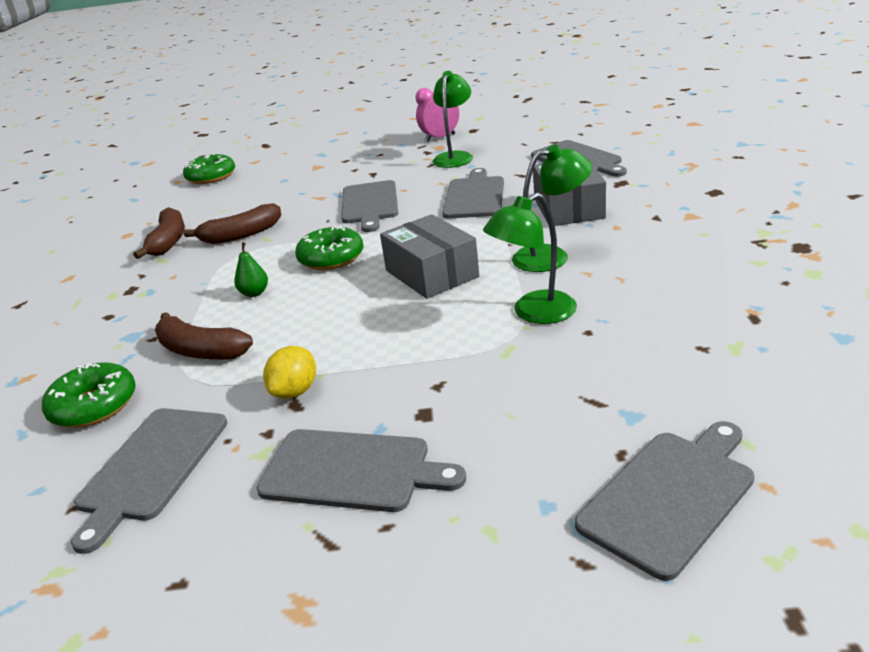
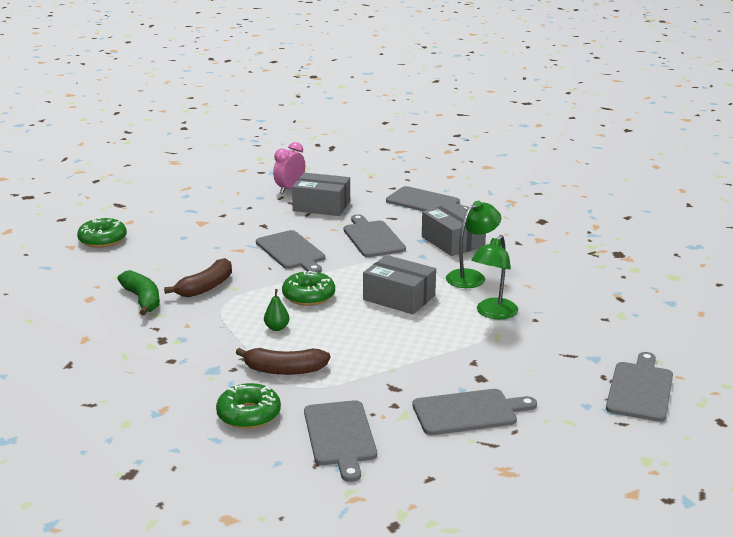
camera: 30 degrees left, 5 degrees down
(168, 242) = (142, 300): brown banana -> green banana
(295, 391) = (385, 381): yellow lemon -> none
(455, 157) = (321, 206): green lamp -> grey box

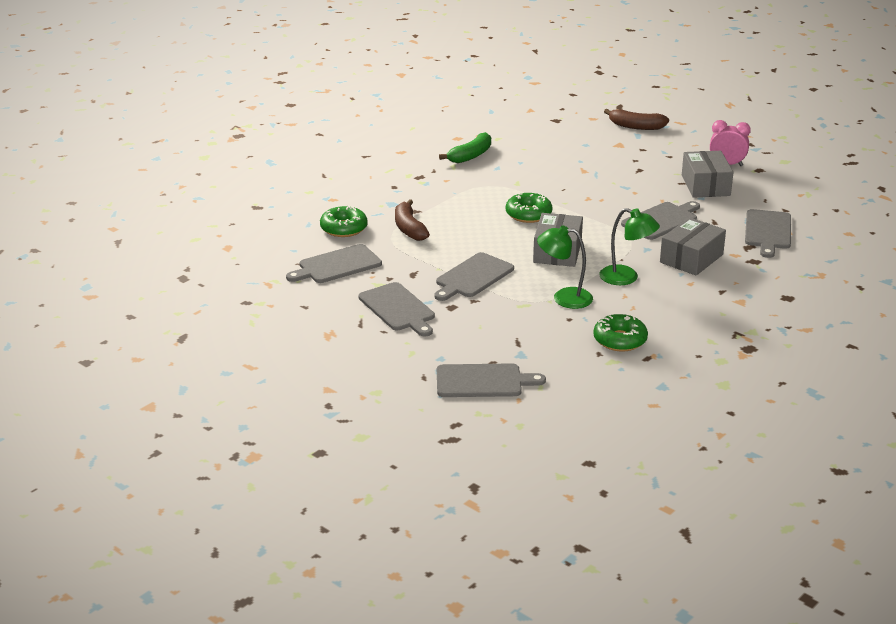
camera: 70 degrees right, 5 degrees up
(102, 240) = (552, 117): green donut -> green donut (620, 340)
(206, 287) = (509, 173): brown banana -> brown banana (636, 126)
(277, 328) = (467, 213): green pear -> none
(292, 251) = (600, 192): grey cutting board -> grey cutting board (473, 277)

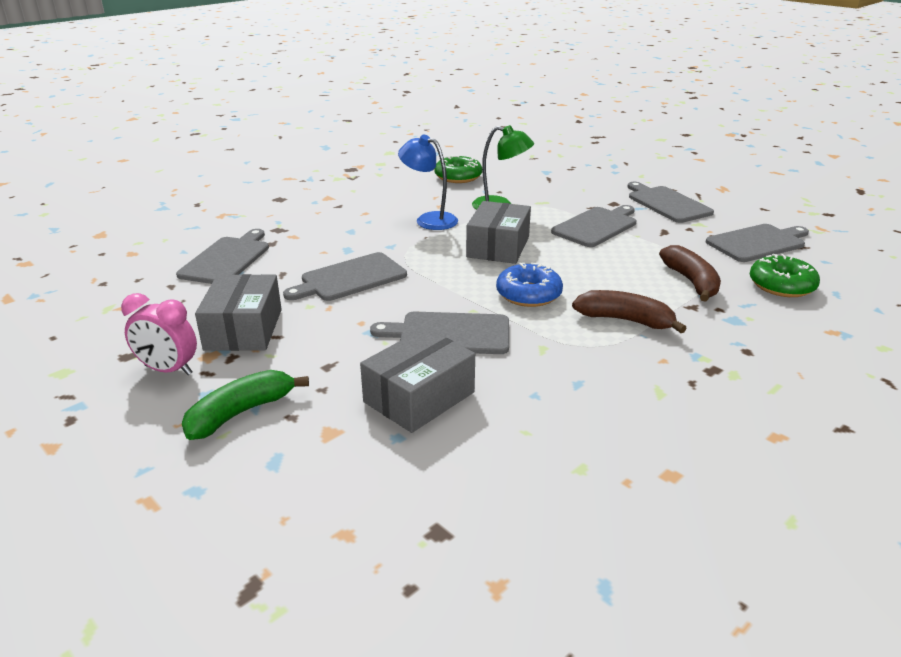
camera: 175 degrees left, 0 degrees up
(470, 156) = (631, 417): green banana -> green banana (241, 413)
(483, 381) = (577, 159): grey cutting board -> grey cutting board (449, 334)
(528, 214) = (528, 294): green donut -> blue donut
(626, 278) = (429, 219): green lamp -> blue lamp
(636, 126) = (260, 493): brown banana -> brown banana (625, 320)
(691, 258) = (346, 234): grey box -> grey box (419, 397)

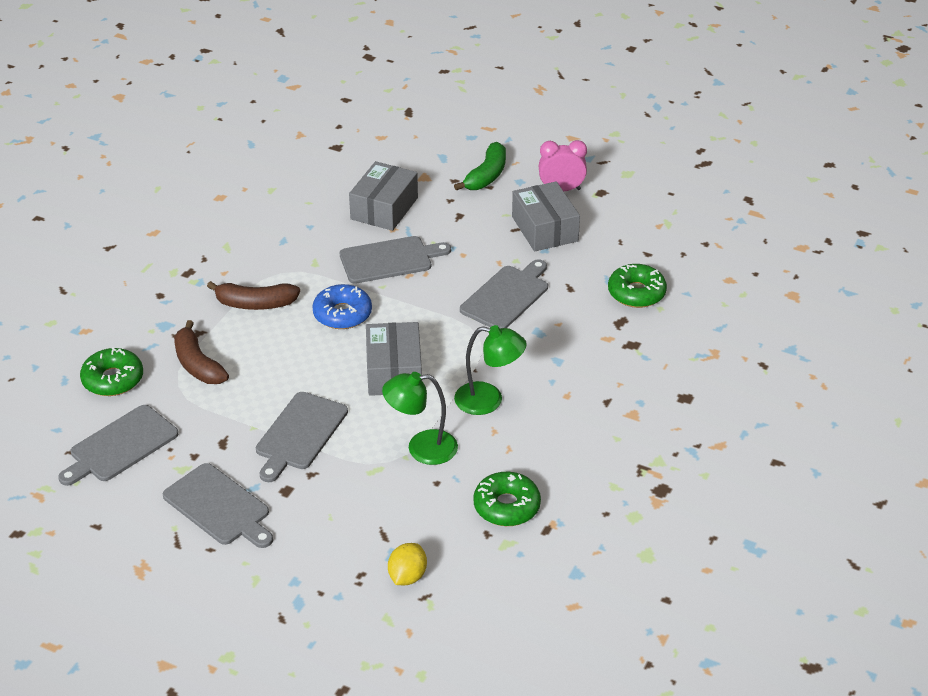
camera: 160 degrees right, 10 degrees up
(227, 259) = (636, 293): grey cutting board -> green donut
(429, 219) = (489, 400): blue lamp -> green lamp
(541, 164) = (407, 576): none -> yellow lemon

